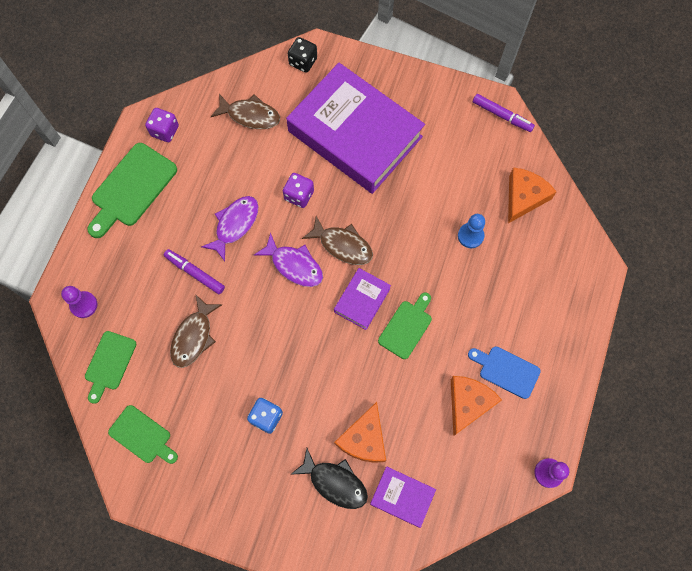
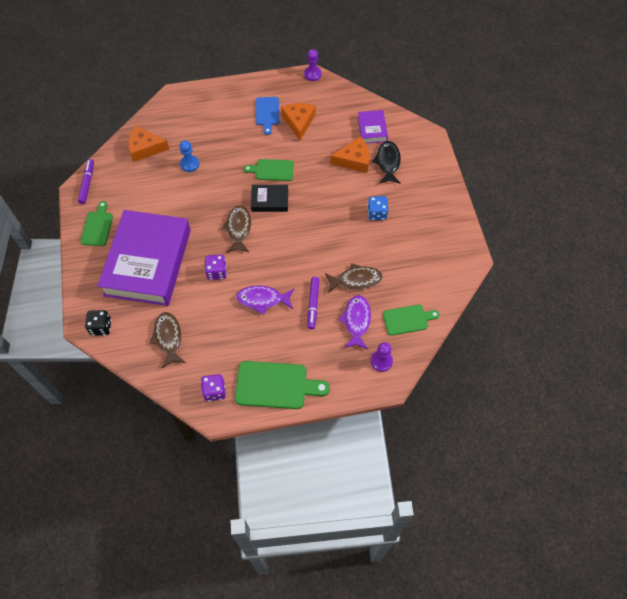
camera: 120 degrees left, 10 degrees down
(142, 436) = (436, 273): green cutting board -> green cutting board (97, 227)
(294, 265) = (270, 249): purple fish -> purple fish (356, 321)
(362, 300) = (270, 200): purple book -> black book
(468, 403) = (298, 122): orange cheese -> orange cheese turned 90 degrees clockwise

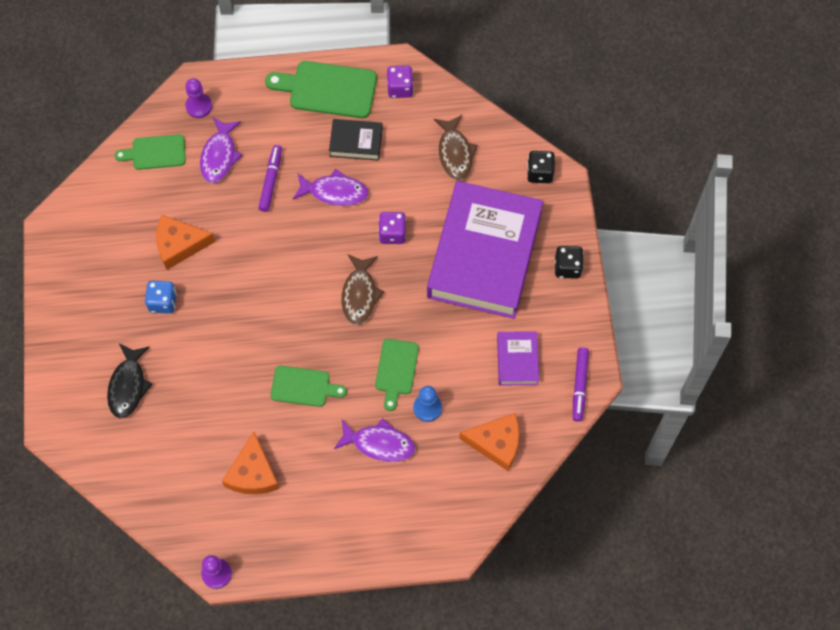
camera: 175 degrees left, 5 degrees up
(87, 258) = (567, 267): none -> black dice
(97, 227) = (558, 313): green cutting board -> green cutting board (396, 370)
(220, 143) = (379, 444): none -> purple fish
(267, 113) = (301, 496): blue cutting board -> none
(270, 200) = (312, 335): black book -> black book (356, 142)
(354, 160) = (178, 394): orange cheese -> orange cheese (179, 245)
(356, 280) = (210, 208): brown fish -> none
(372, 129) = (139, 449): purple book -> purple book (517, 360)

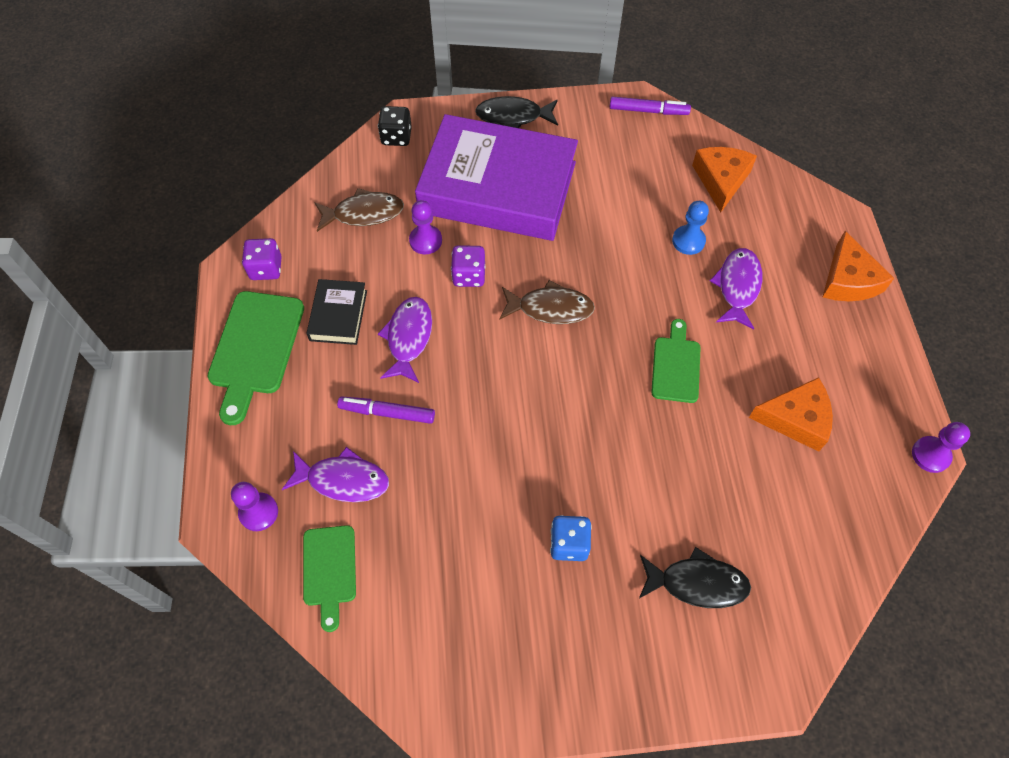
camera: 90 degrees left, 5 degrees down
(179, 245) = (481, 526): orange cheese -> orange cheese (848, 280)
(396, 370) = (645, 270): green cutting board -> none
(427, 200) = (425, 241): none -> purple pawn
(517, 360) = (624, 161): purple book -> none
(567, 267) = (513, 116): black dice -> black fish

